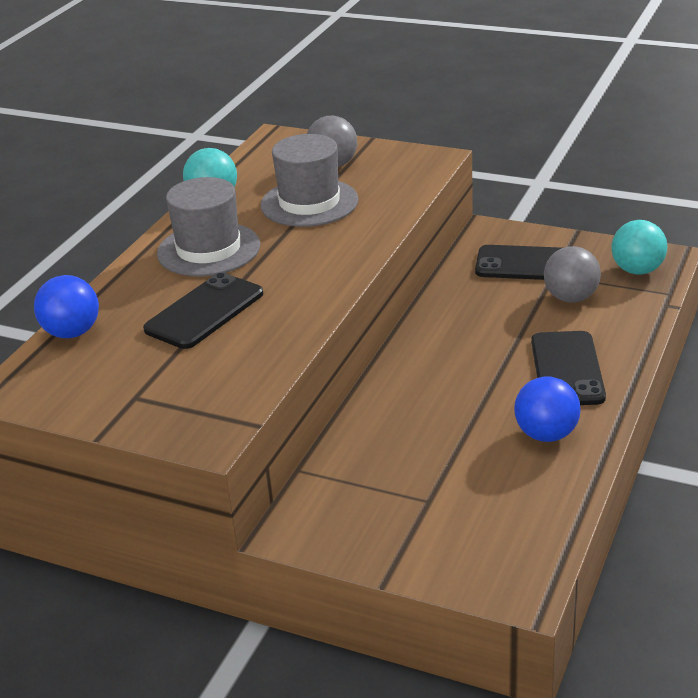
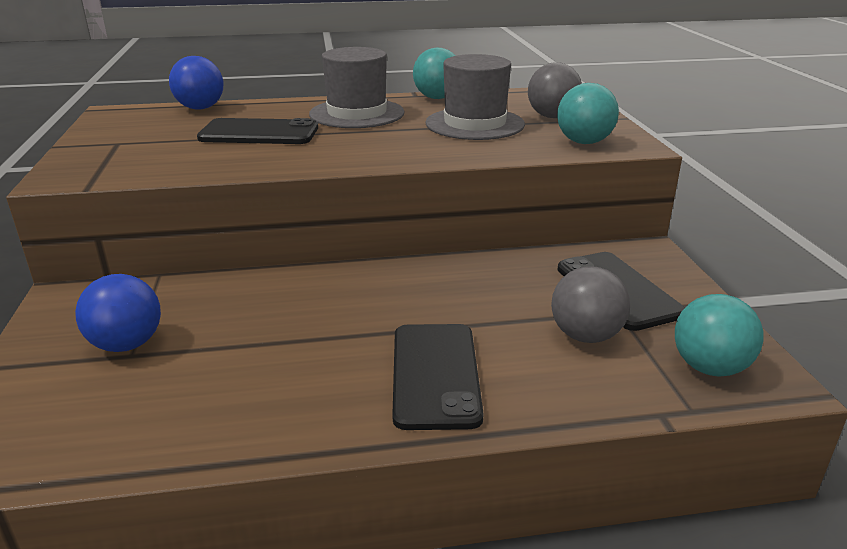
camera: 55 degrees right, 5 degrees down
(406, 173) = (584, 142): none -> turquoise ball
(546, 434) = (290, 397): blue ball -> blue ball (127, 344)
(567, 369) = (435, 375): black phone -> black phone turned 60 degrees counterclockwise

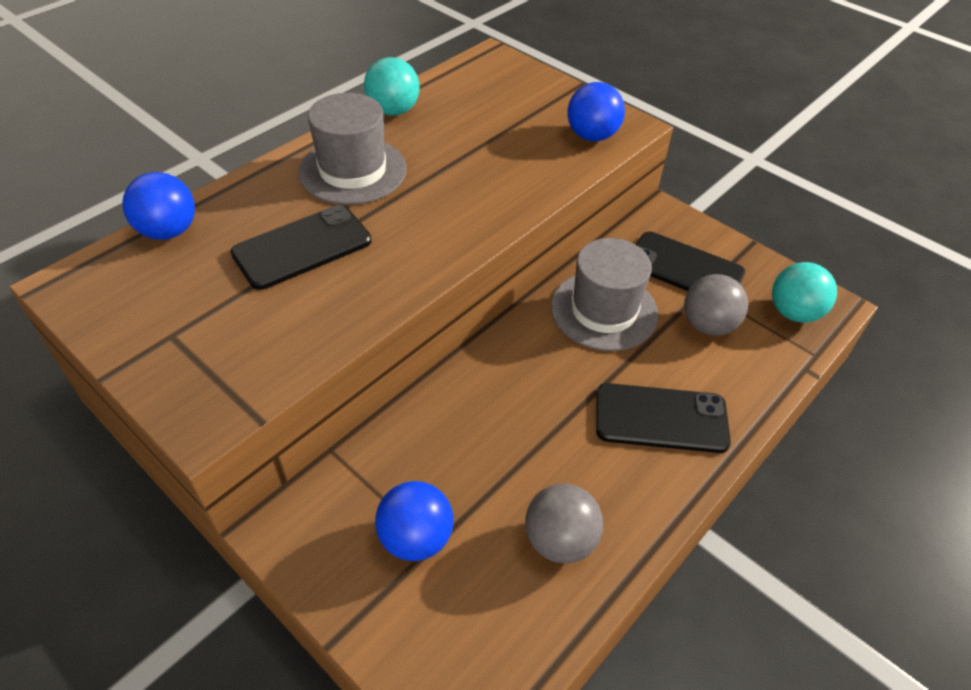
camera: 40 degrees left, 20 degrees up
(435, 375) = (661, 418): black phone -> black phone turned 45 degrees counterclockwise
(474, 124) = (479, 143): grey hat -> grey hat (604, 310)
(552, 117) = (527, 105): grey ball -> grey ball (560, 540)
(584, 142) = (592, 136): turquoise ball -> blue ball

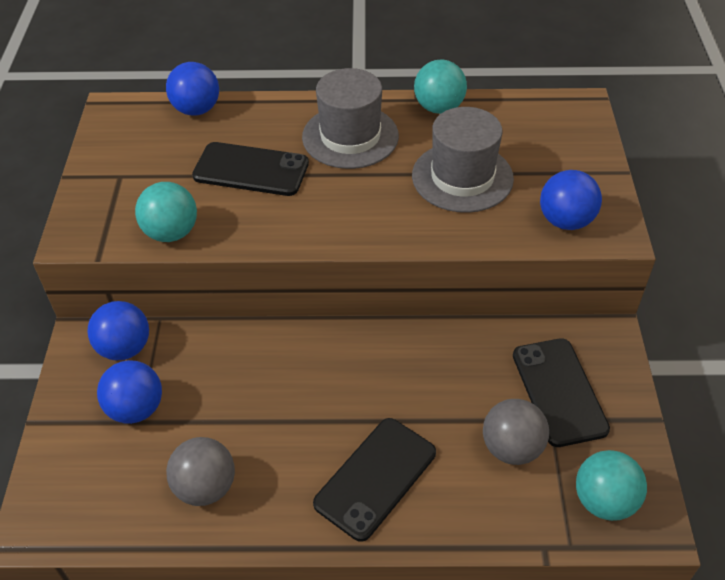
camera: 50 degrees right, 0 degrees up
(303, 346) = (171, 233): none -> turquoise ball
(332, 500) = (125, 348): none -> blue ball
(604, 310) = (445, 371): grey hat -> grey hat (462, 177)
(661, 418) = (375, 478): black phone -> black phone turned 75 degrees clockwise

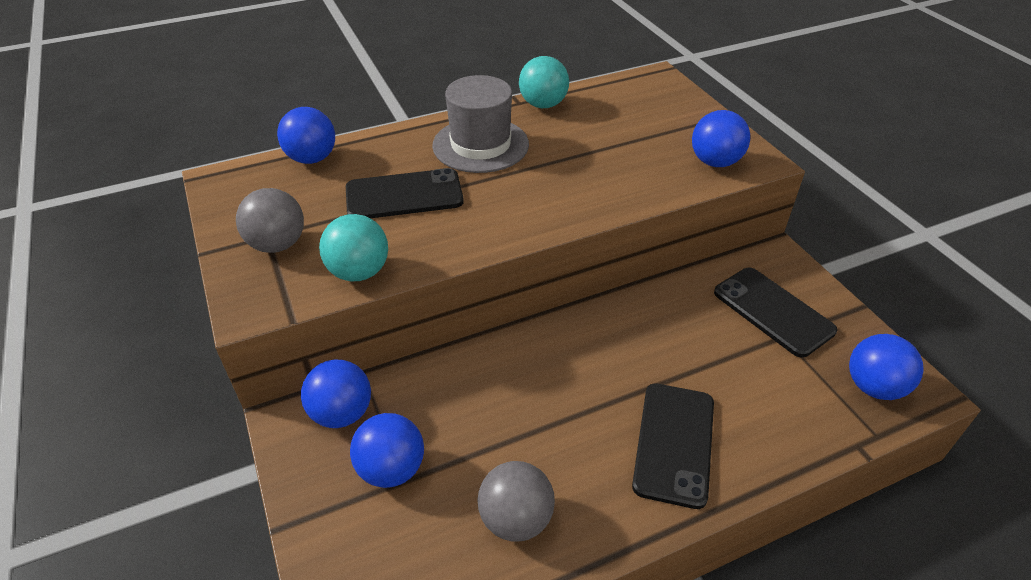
camera: 25 degrees left, 5 degrees down
(462, 177) = (604, 151): grey hat -> none
(511, 448) = (770, 371): grey ball -> grey ball (277, 244)
(604, 501) = (873, 387): turquoise ball -> blue ball

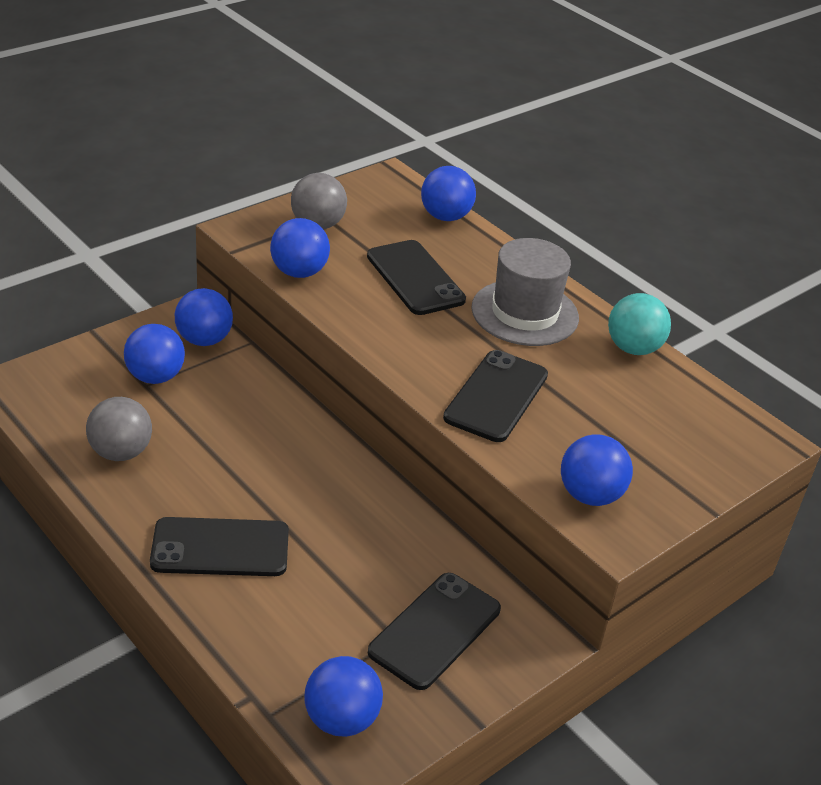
camera: 70 degrees right, 5 degrees down
(359, 272) = (299, 272): turquoise ball -> blue ball
(591, 182) = (496, 396): none -> black phone

